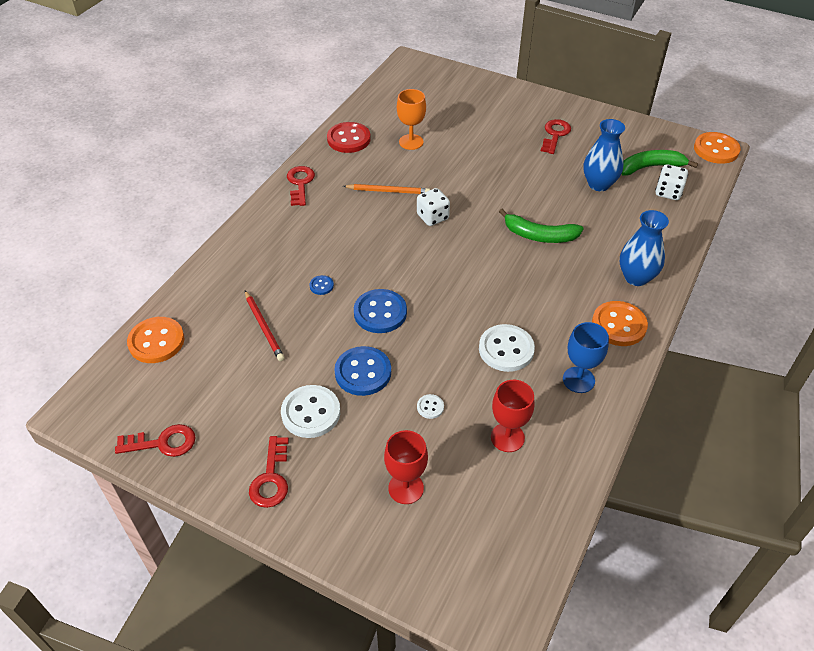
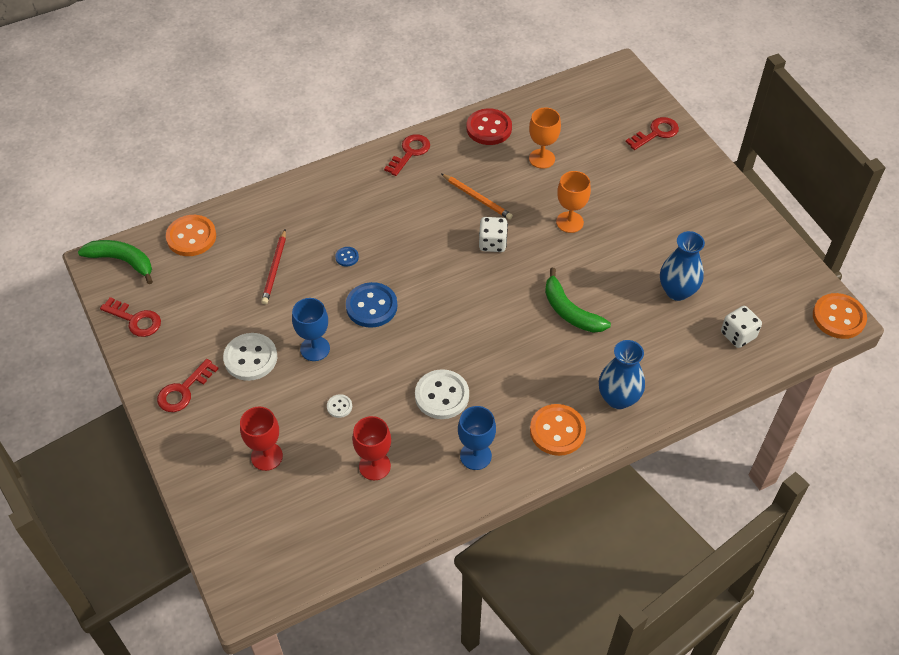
camera: 35 degrees right, 5 degrees up
(363, 372) = (315, 348): blue button -> blue goblet
(476, 175) = (569, 222): none -> orange goblet
(555, 135) = (686, 218): red key -> red key (656, 133)
(651, 167) = (748, 301): green banana -> green banana (122, 261)

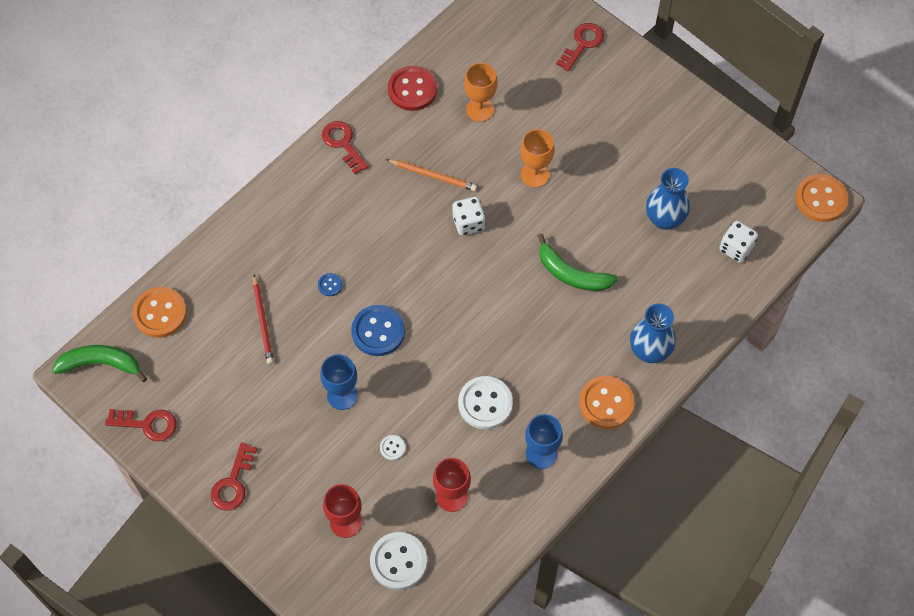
camera: 20 degrees left, 10 degrees up
(250, 358) = (283, 426): white button -> white button (398, 561)
(410, 153) = (343, 143): red key -> red key turned 45 degrees counterclockwise

